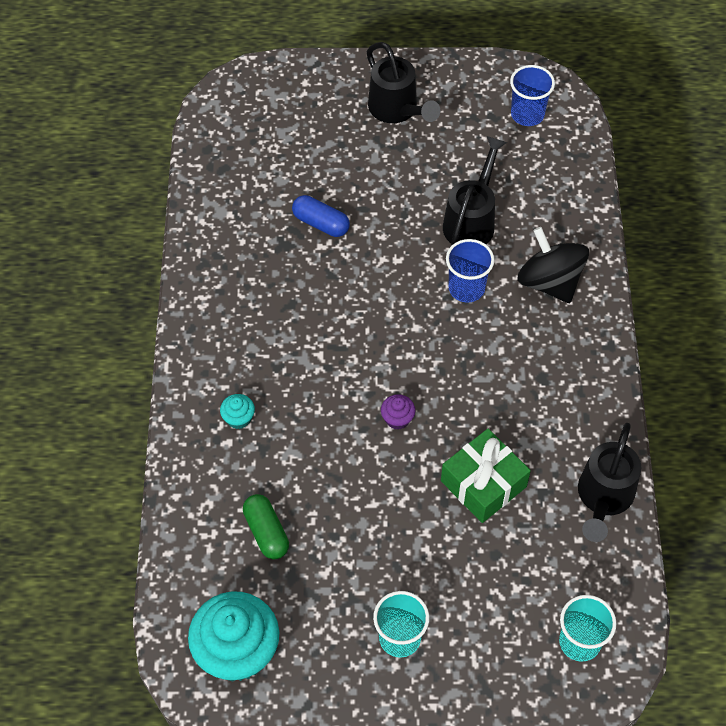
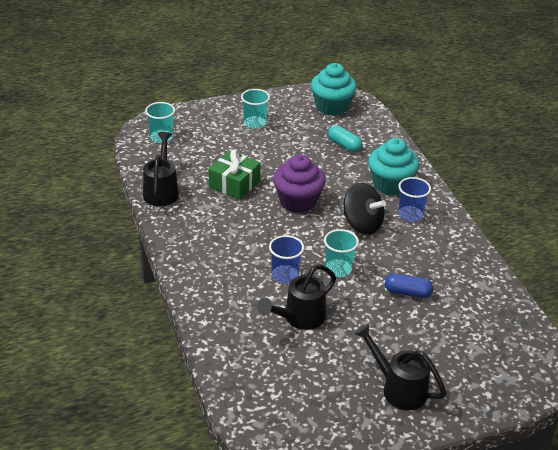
camera: 160 degrees right, 20 degrees down
(238, 418) = (391, 184): turquoise cupcake -> turquoise cupcake, size x2.35
(266, 532) = (344, 145): green capsule -> turquoise capsule
(392, 281) = (338, 269): none -> turquoise cup
(397, 419) = (298, 201): purple cupcake -> purple cupcake, size x2.35
(471, 221) = (299, 318): black watering can -> black watering can turned 45 degrees clockwise
(527, 114) = (287, 412): blue cup -> blue cup (410, 215)
(549, 282) = (227, 291): black spinning top -> black spinning top (362, 224)

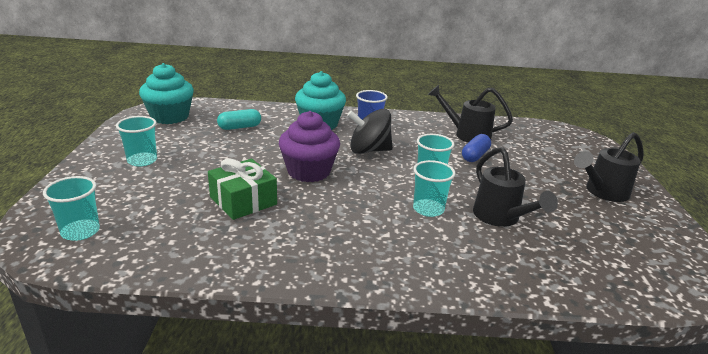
camera: 70 degrees left, 10 degrees down
(161, 191) = (204, 260): black watering can -> black watering can (467, 134)
(285, 275) = (428, 209): blue cup -> turquoise cup
(362, 224) = (369, 150): black spinning top -> black spinning top turned 150 degrees counterclockwise

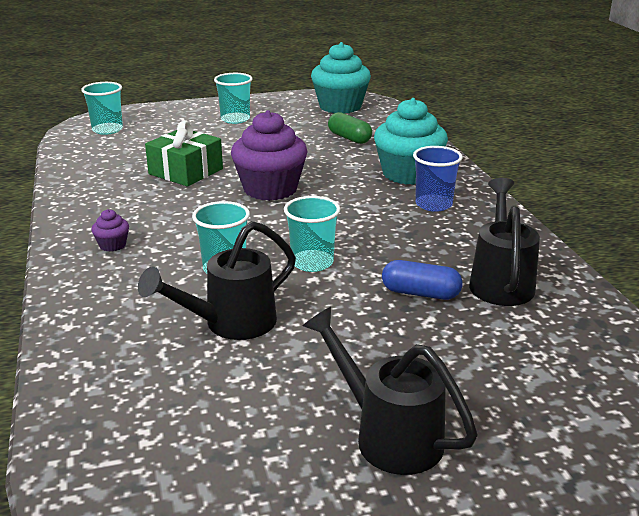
camera: 75 degrees right, 0 degrees up
(239, 127) = (349, 138): turquoise capsule -> green capsule
(369, 150) = (359, 213): black spinning top -> none
(370, 253) = (113, 245): none -> purple cupcake

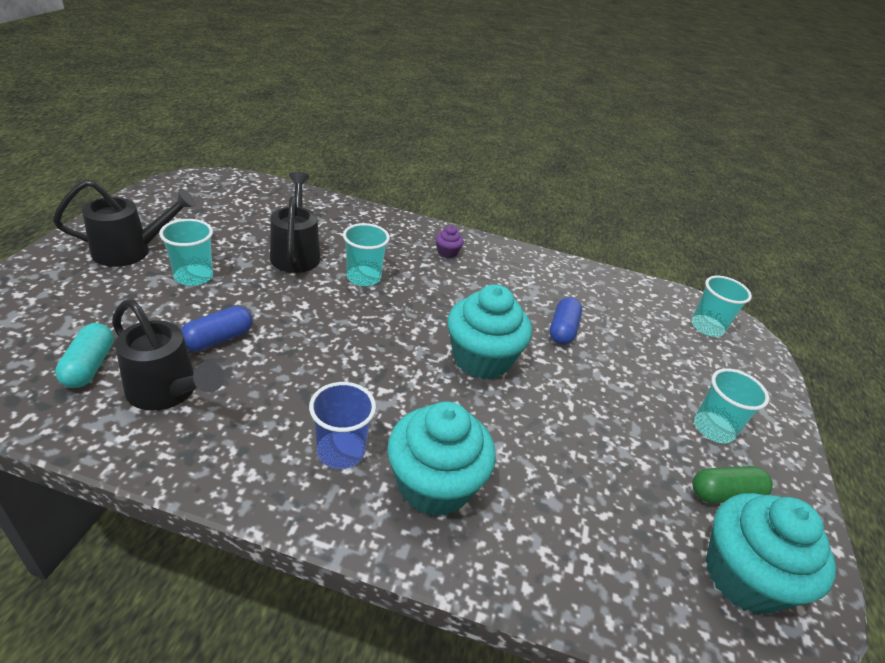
camera: 115 degrees right, 10 degrees up
(186, 171) = (562, 330): green gift -> blue capsule
(270, 189) = (481, 359): purple cupcake -> turquoise cupcake
(312, 262) = (326, 315): turquoise cup -> turquoise cup (193, 276)
(349, 138) = (591, 501): green capsule -> green capsule (725, 494)
(544, 330) = (90, 366): none -> turquoise capsule

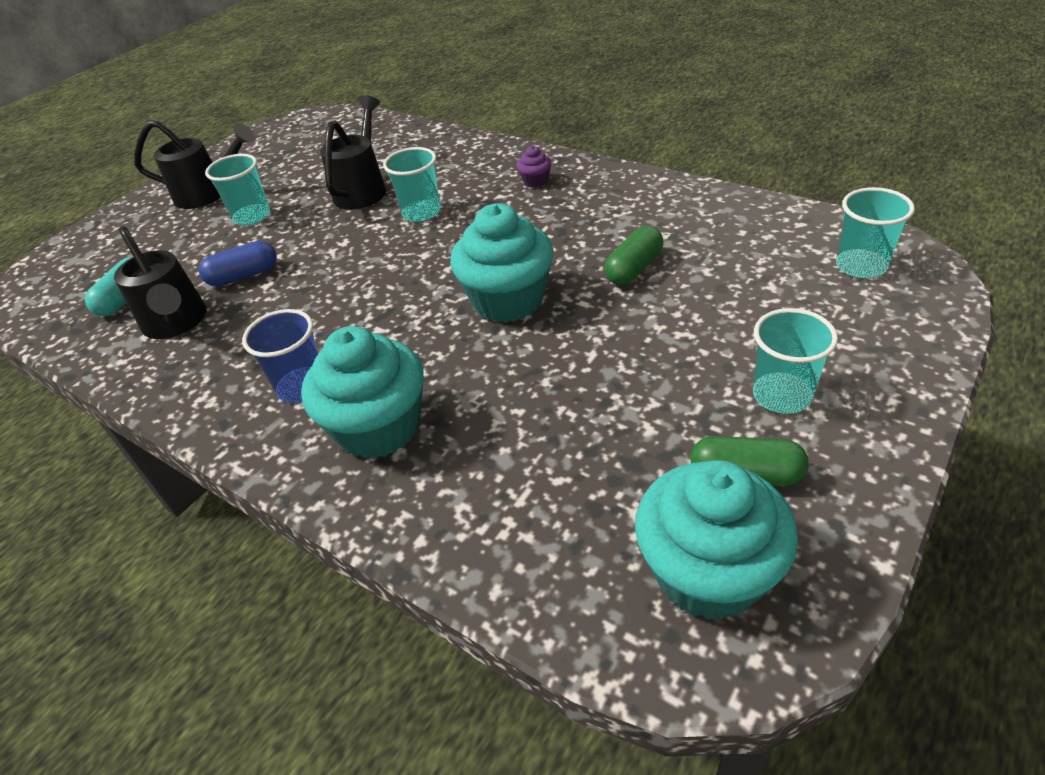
camera: 30 degrees right, 5 degrees up
(562, 330) = (634, 268): blue capsule -> green capsule

